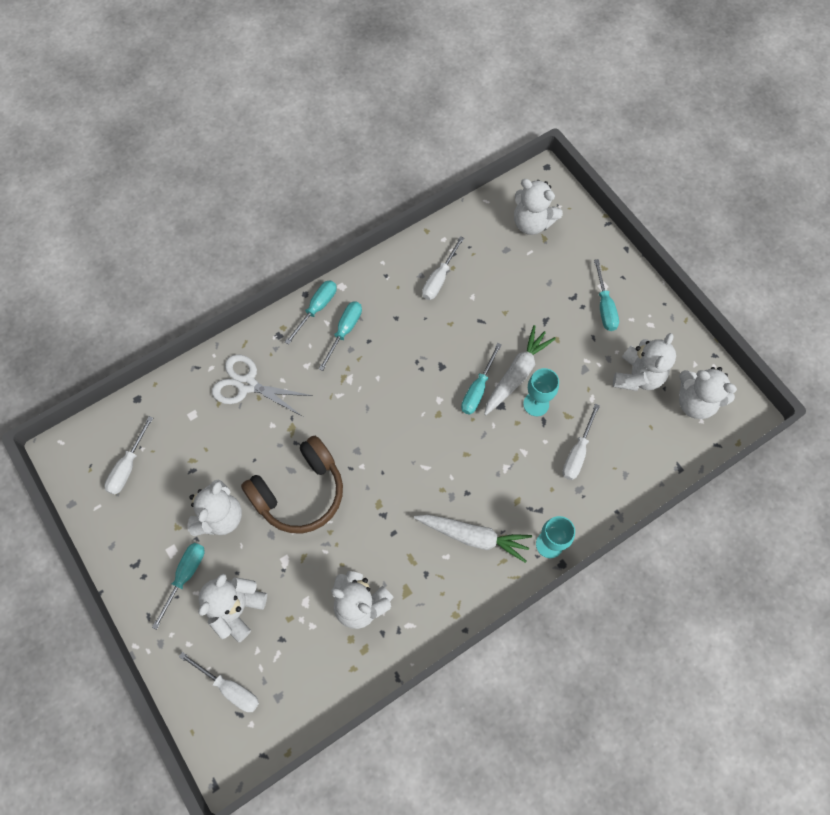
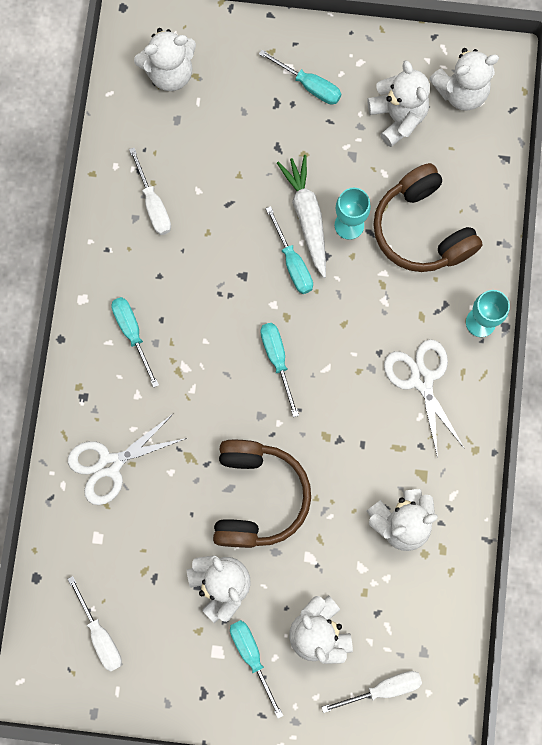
camera: 50 degrees left, 10 degrees up
(317, 309) = (86, 340): turquoise screwdriver -> turquoise screwdriver (277, 360)
(473, 536) = (422, 379): white carrot -> white scissors
(577, 453) = (422, 229): white screwdriver -> brown headphones

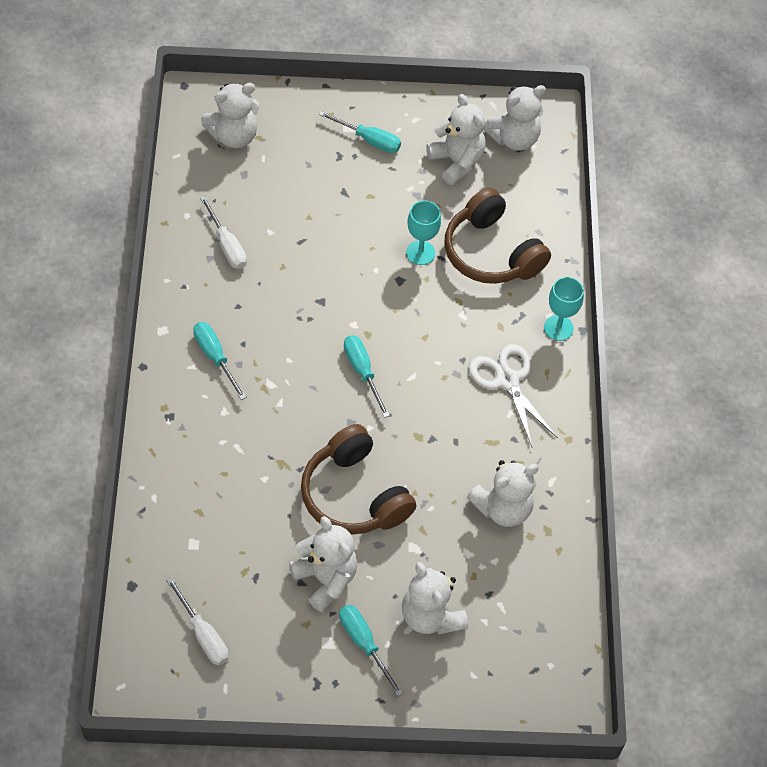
camera: 10 degrees left, 20 degrees down
(110, 464) = (201, 475): white scissors -> none
(257, 496) = (354, 495): brown headphones -> brown headphones turned 150 degrees clockwise
(292, 263) = (369, 287): turquoise screwdriver -> none
(307, 217) = (379, 248): white carrot -> none
(383, 688) = (503, 664): white screwdriver -> none

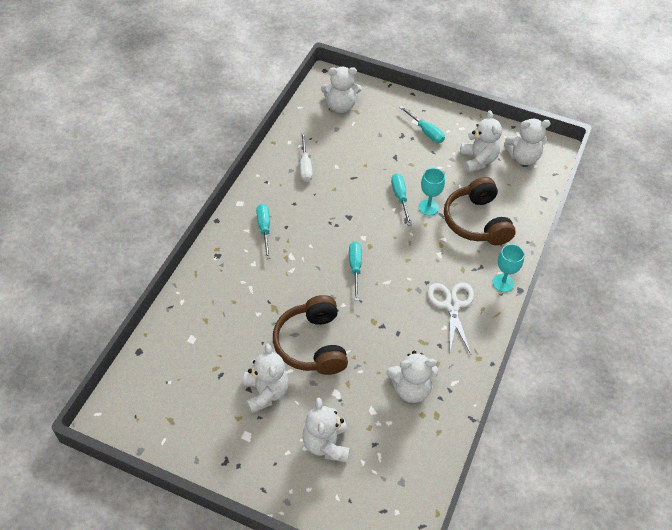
camera: 25 degrees right, 5 degrees down
(203, 634) = (167, 399): white screwdriver -> none
(364, 644) = (271, 446): turquoise screwdriver -> turquoise screwdriver (400, 198)

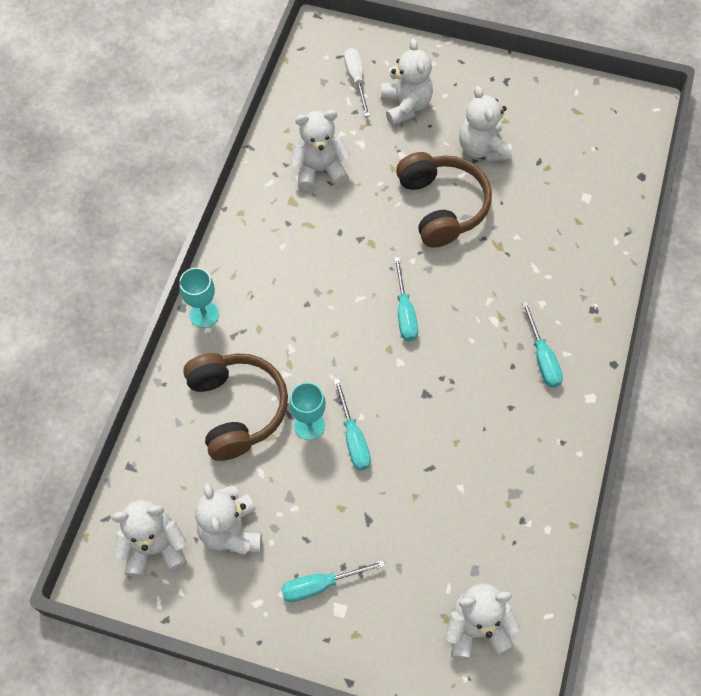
camera: 175 degrees right, 10 degrees up
(305, 166) = (509, 480): white screwdriver -> white screwdriver (356, 80)
(425, 131) = (320, 585): turquoise screwdriver -> turquoise screwdriver turned 60 degrees counterclockwise
(452, 305) = (273, 275): white scissors -> none

